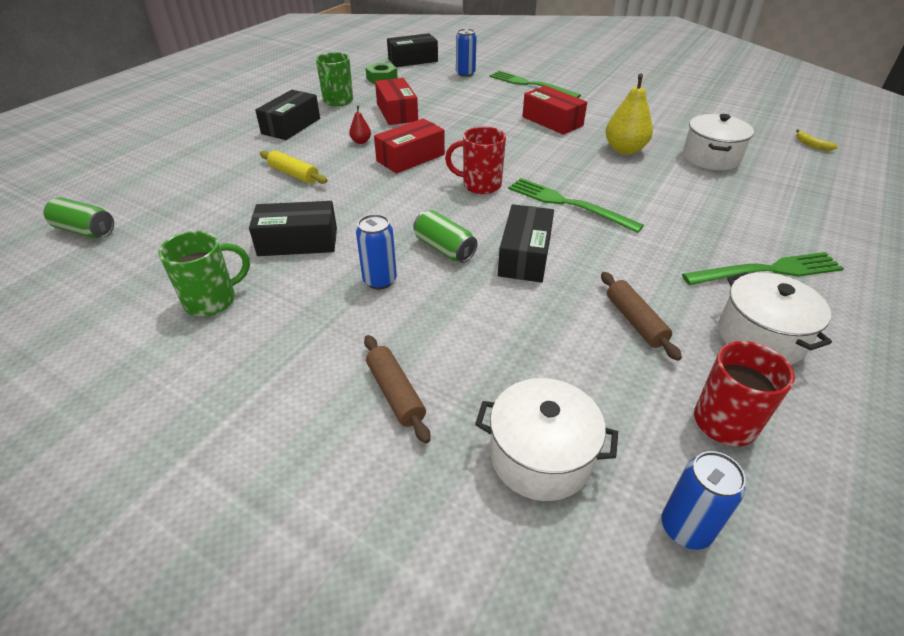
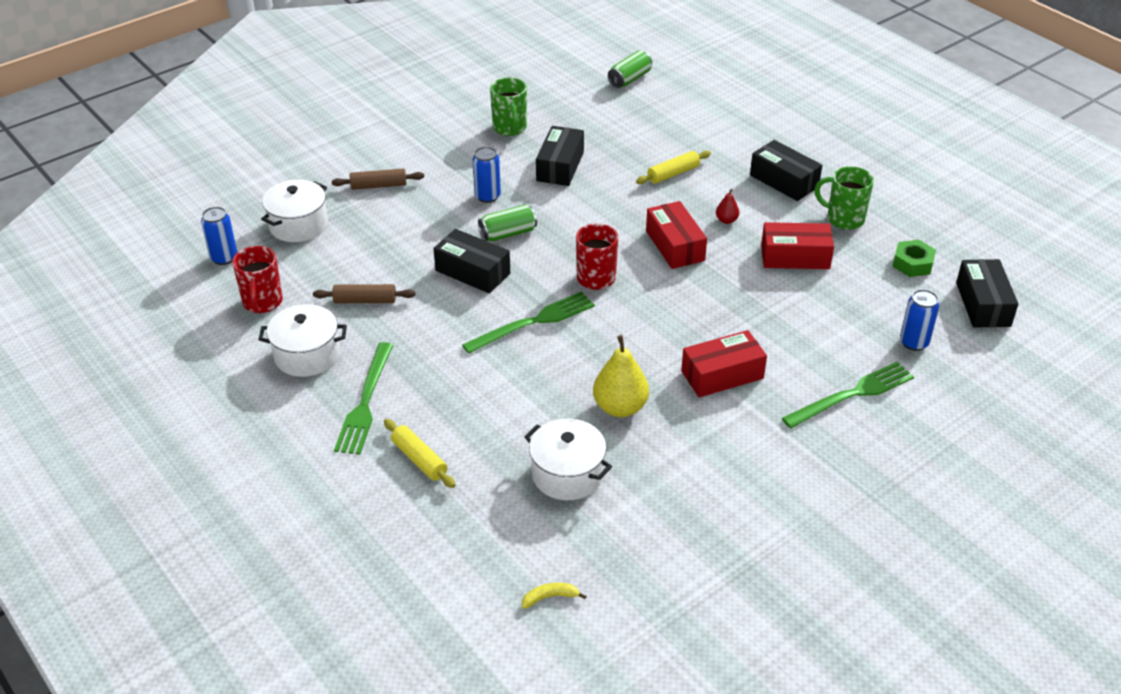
camera: 110 degrees right, 0 degrees up
(785, 221) = (419, 459): none -> yellow rolling pin

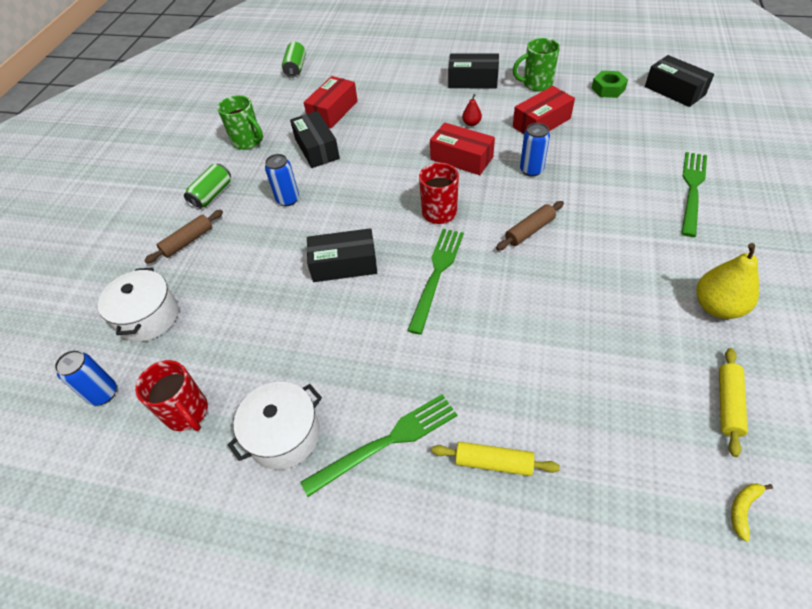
camera: 35 degrees left, 10 degrees up
(365, 300) = (282, 346): brown rolling pin -> brown rolling pin (529, 231)
(365, 402) = (386, 442): green fork -> green fork turned 90 degrees counterclockwise
(508, 233) = (336, 218): green can -> green can (212, 195)
(567, 474) = (613, 383): white pot -> none
(620, 407) = (577, 299): yellow pear -> yellow pear (717, 307)
(673, 174) = (400, 112): yellow rolling pin -> yellow rolling pin (728, 404)
(722, 375) = (606, 228): red box -> red box (333, 111)
(914, 342) = (675, 135): blue can -> blue can (531, 170)

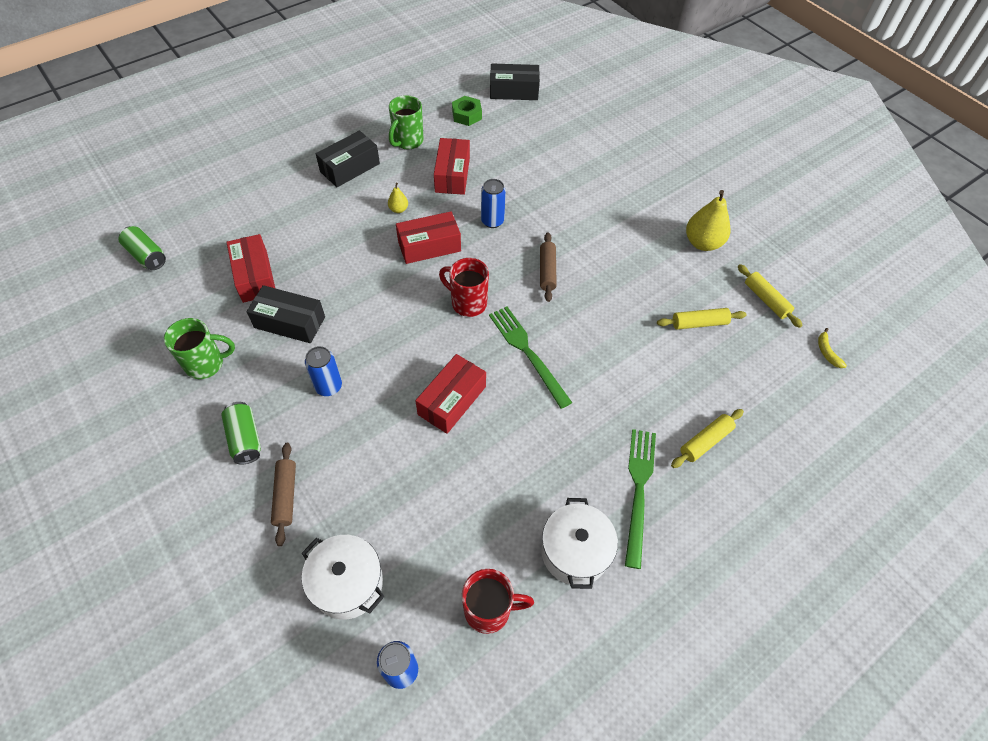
camera: 55 degrees left, 5 degrees up
(344, 264) = (452, 400): black box -> red box
(471, 123) = (398, 209): red pear -> yellow pear
(620, 367) = (699, 323): none -> yellow rolling pin
(692, 189) = (607, 168): green fork -> none

